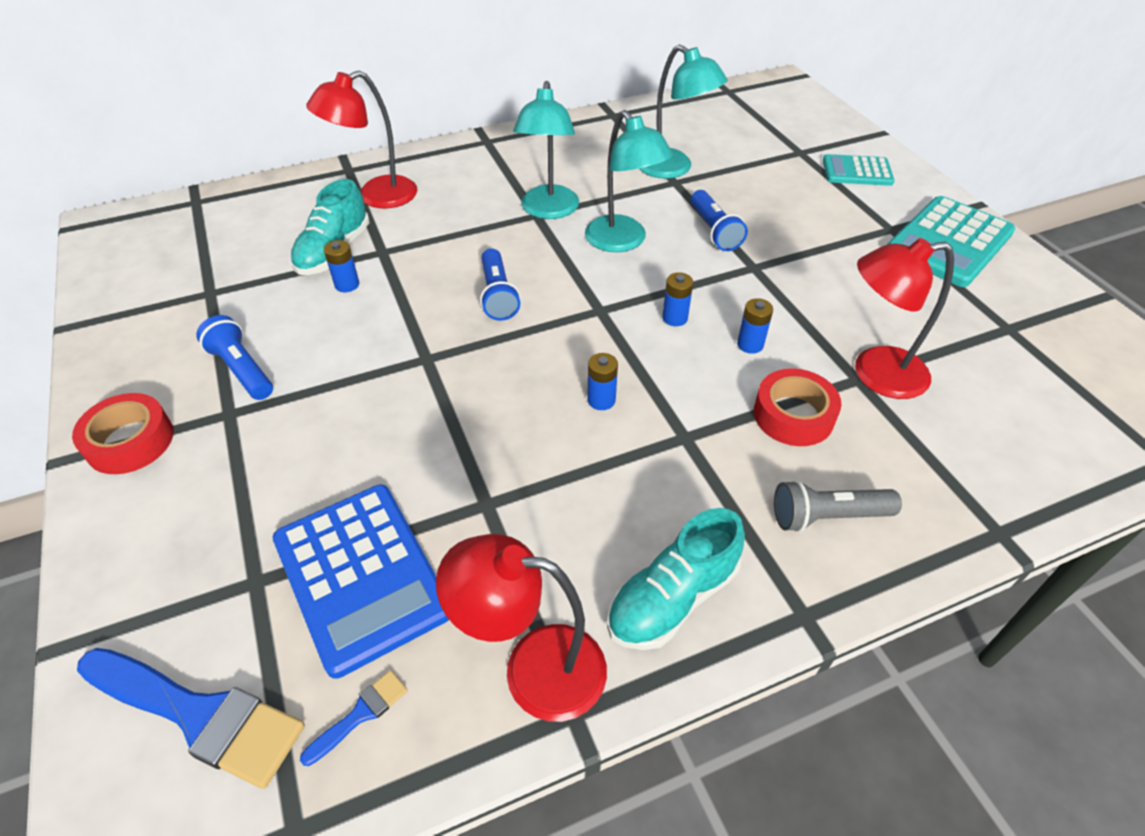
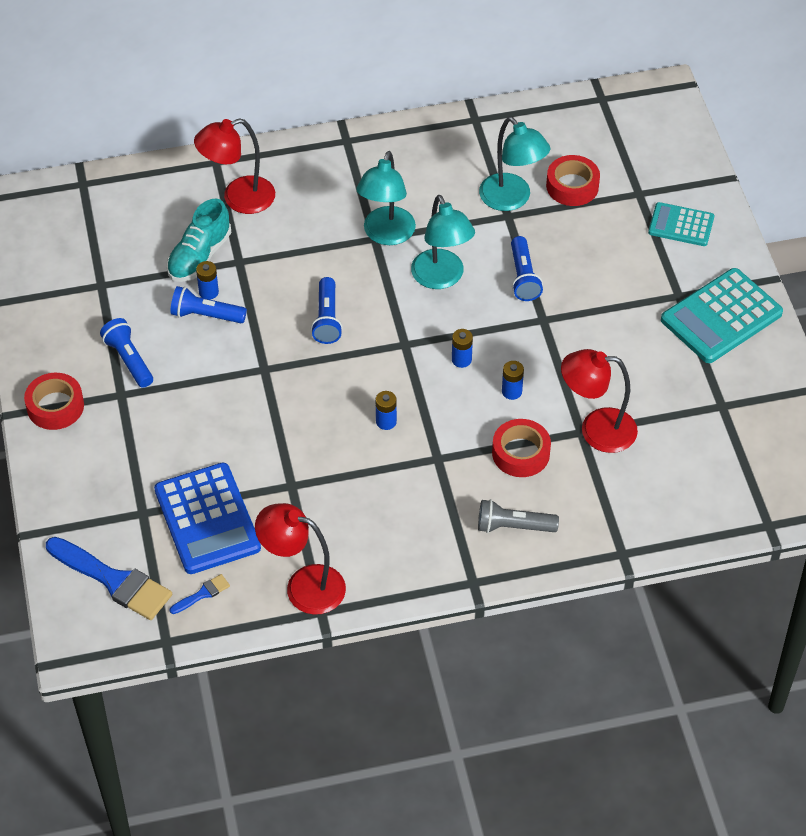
camera: 10 degrees right, 5 degrees up
(344, 309) = (205, 315): none -> blue flashlight
(672, 598) = (395, 560): turquoise shoe -> none
(731, 153) = (572, 186): none -> red tape

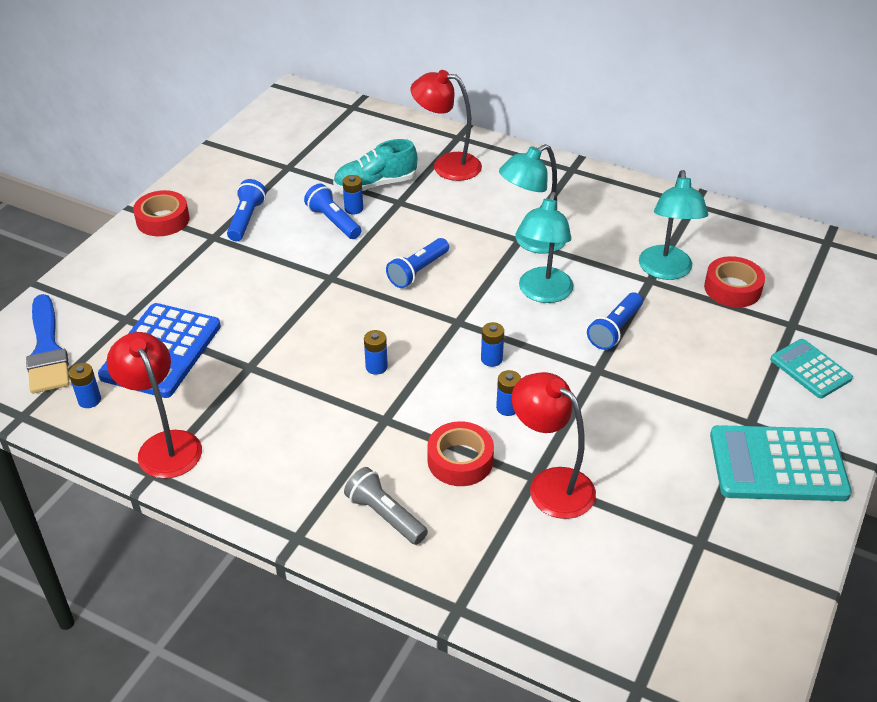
camera: 40 degrees right, 10 degrees down
(202, 594) = (89, 400): blue brush -> blue battery

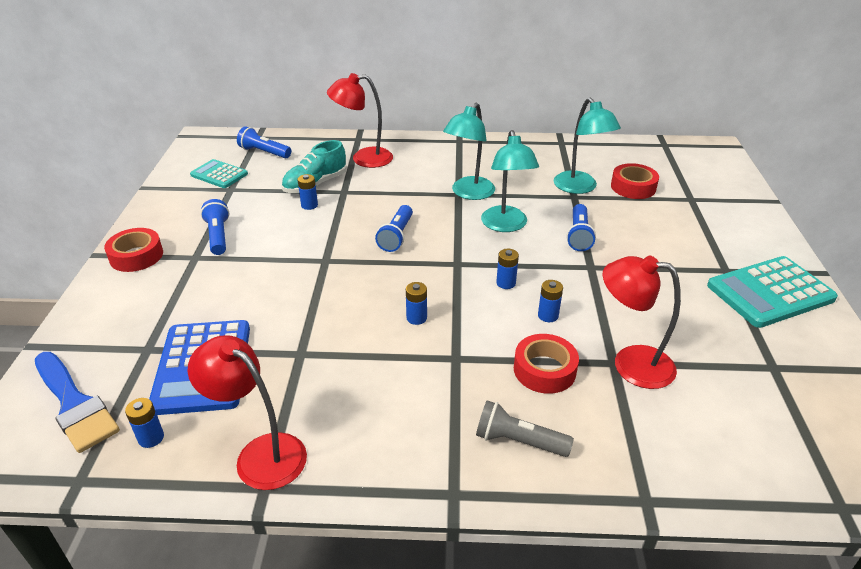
camera: 25 degrees left, 5 degrees down
(333, 221) = (298, 218): blue flashlight -> blue flashlight (264, 152)
(810, 369) = (729, 223): turquoise calculator -> turquoise calculator (219, 174)

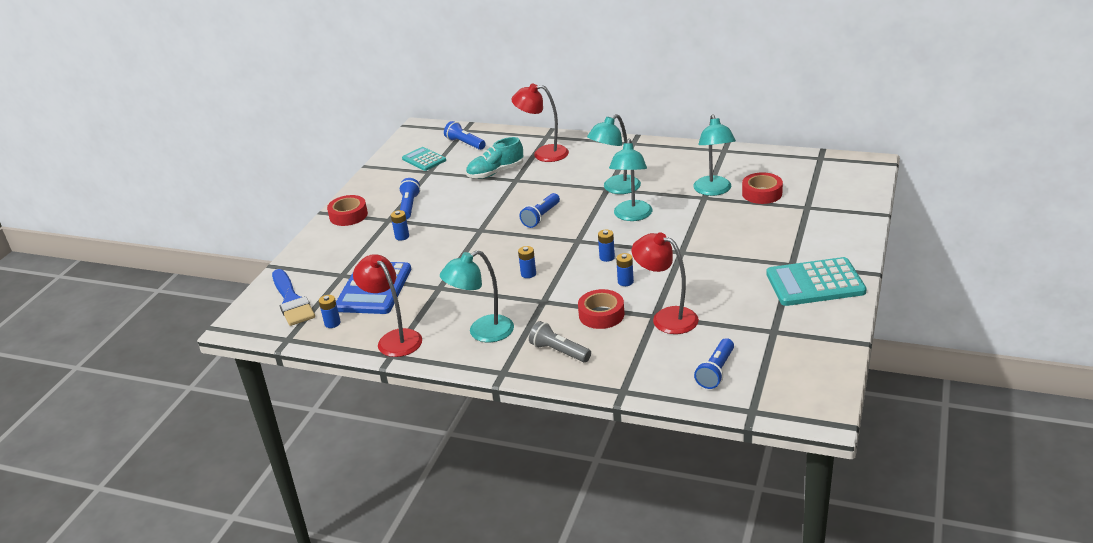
camera: 20 degrees right, 5 degrees down
(309, 205) = (484, 188): blue battery -> blue battery (402, 236)
(393, 423) = (482, 333): none -> turquoise lamp
(579, 235) = (687, 228): blue flashlight -> blue flashlight (716, 371)

